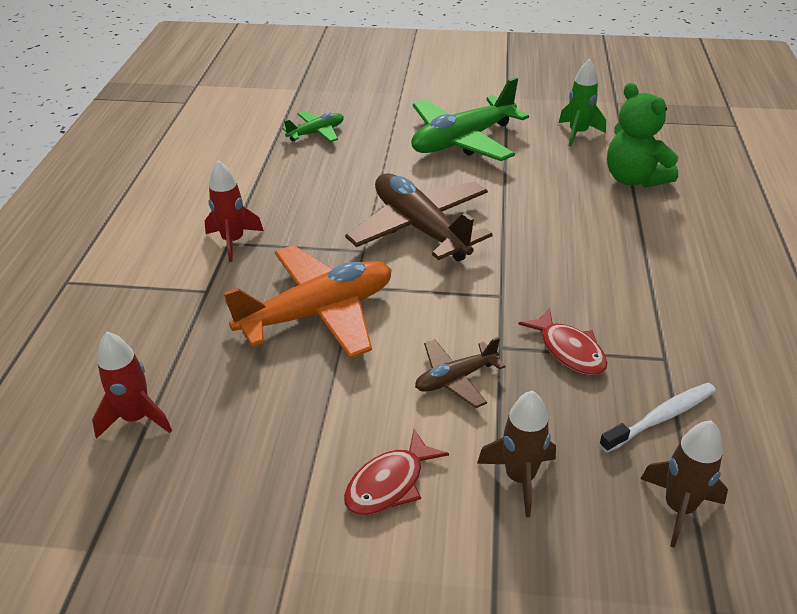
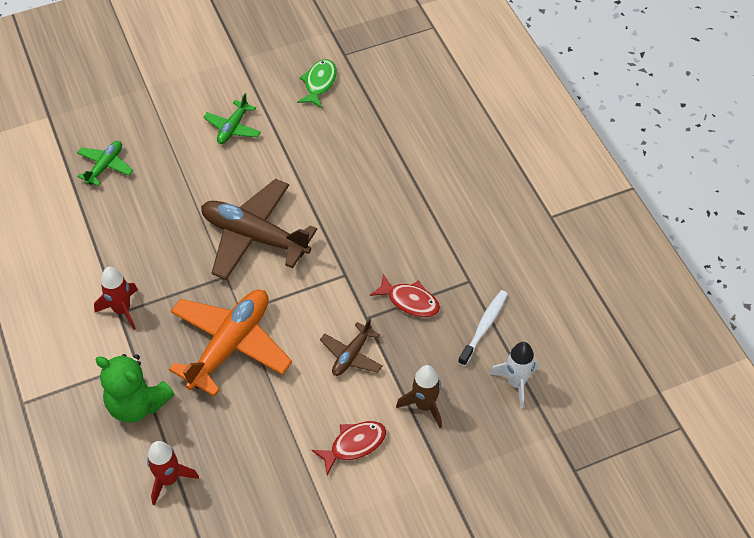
camera: 30 degrees left, 15 degrees up
(389, 483) = (354, 445): red fish -> red fish turned 135 degrees counterclockwise
(463, 141) = (233, 128): green plane -> green plane, size x0.51
(578, 133) = (319, 83): green rocket -> green fish
(634, 179) = (383, 120): green teddy bear -> green teddy bear (137, 404)
(679, 508) = (516, 383): brown rocket -> white rocket

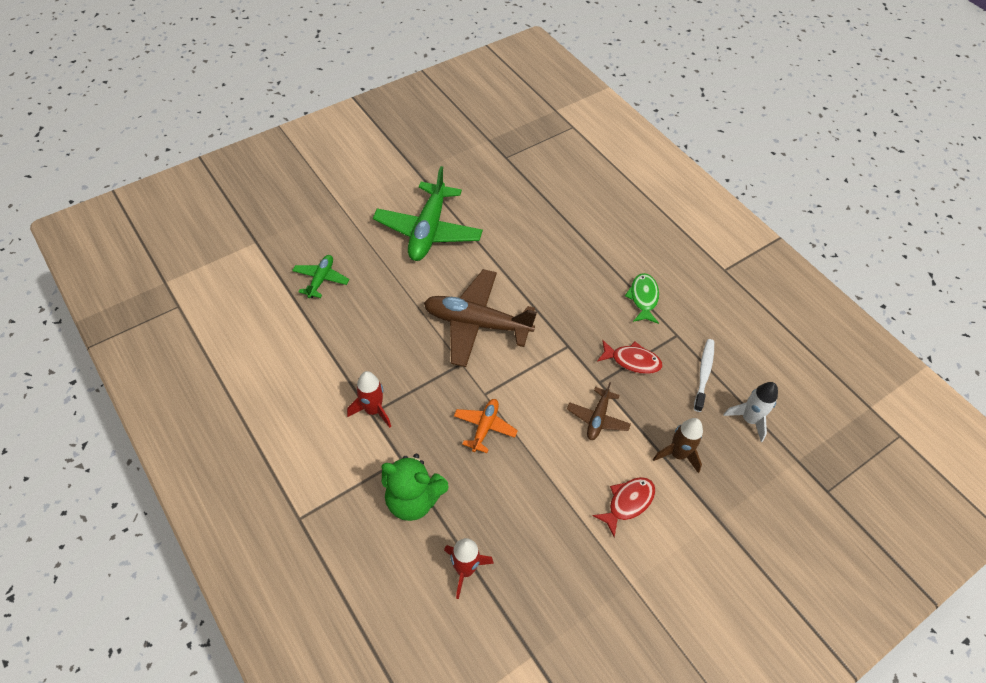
camera: 15 degrees left, 0 degrees up
(230, 345) = (484, 427): orange plane -> orange plane, size x0.51
(233, 128) = (428, 230): green plane -> green plane, size x1.98
(319, 83) = (492, 183): green fish -> green fish (643, 298)

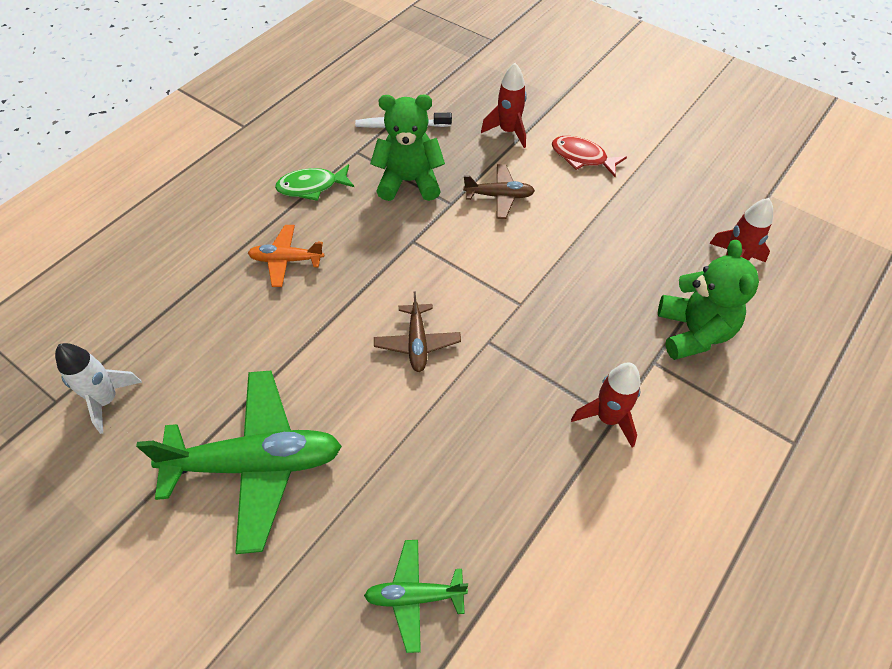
camera: 105 degrees left, 0 degrees up
(476, 324) = (417, 343): brown plane -> brown plane, size x0.51
(484, 427) = (565, 291): orange plane -> orange plane (286, 260)
(632, 361) = (409, 181): red fish -> green teddy bear
(677, 454) = (508, 131): brown rocket -> red rocket
(749, 419) = (442, 89): white rocket -> white rocket (107, 400)

